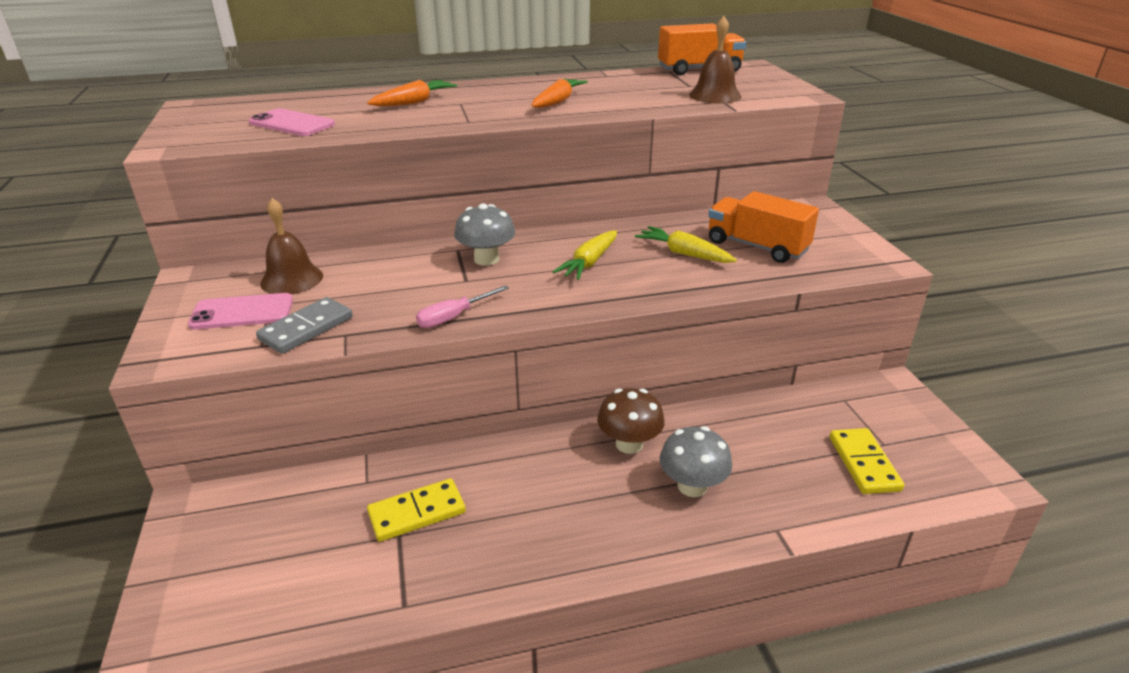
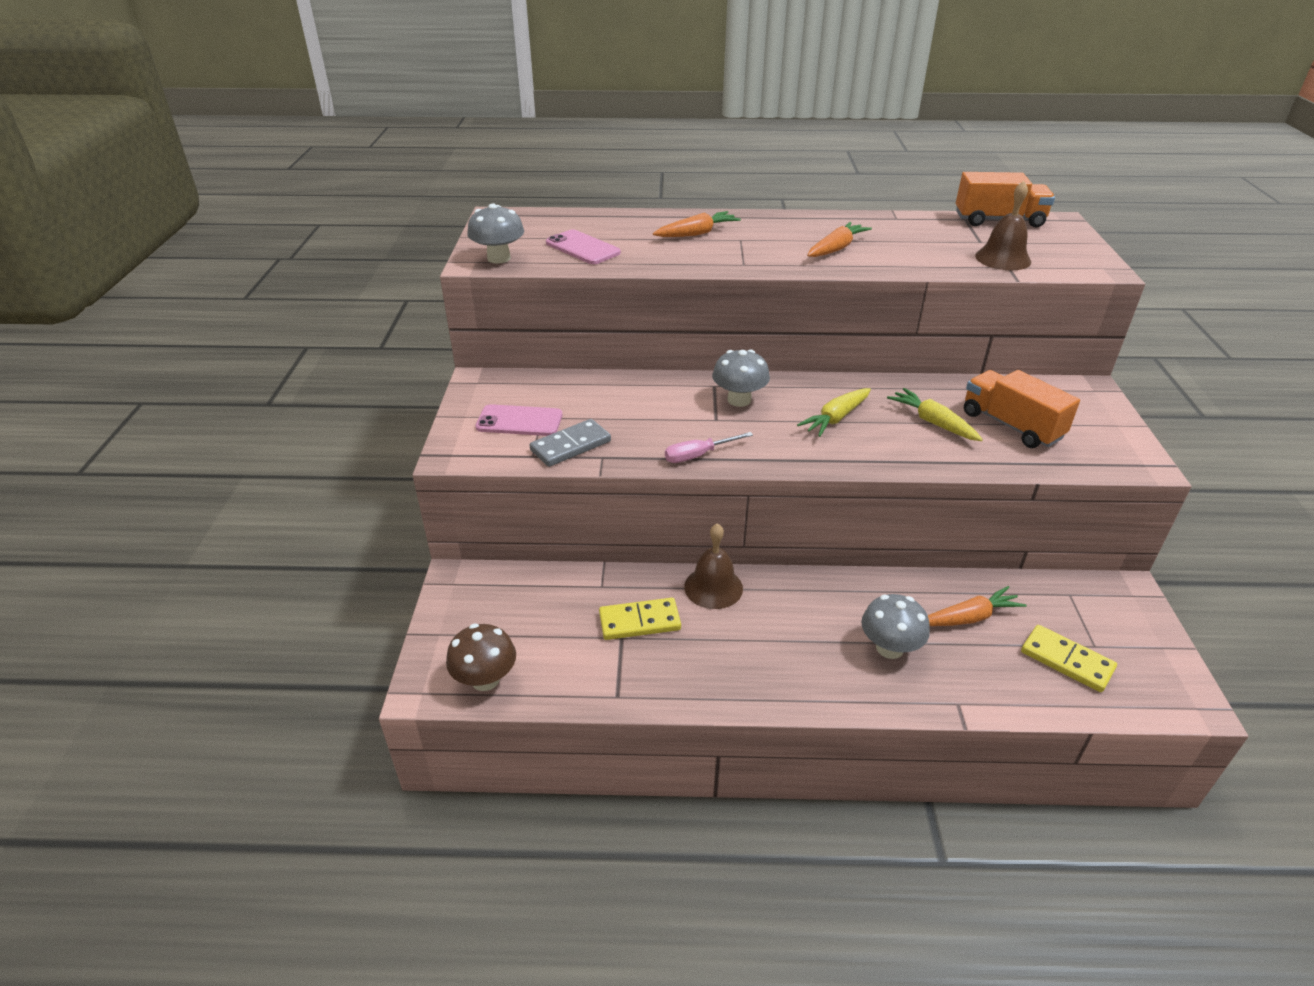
camera: 15 degrees right, 5 degrees up
(195, 140) = (499, 258): none -> grey mushroom
(292, 279) = (563, 394): brown bell -> brown bell (713, 587)
(629, 444) = (840, 597): brown mushroom -> brown mushroom (485, 679)
(761, 439) = (970, 617): none -> orange carrot
(864, 463) = (1067, 660): yellow domino -> yellow domino turned 60 degrees counterclockwise

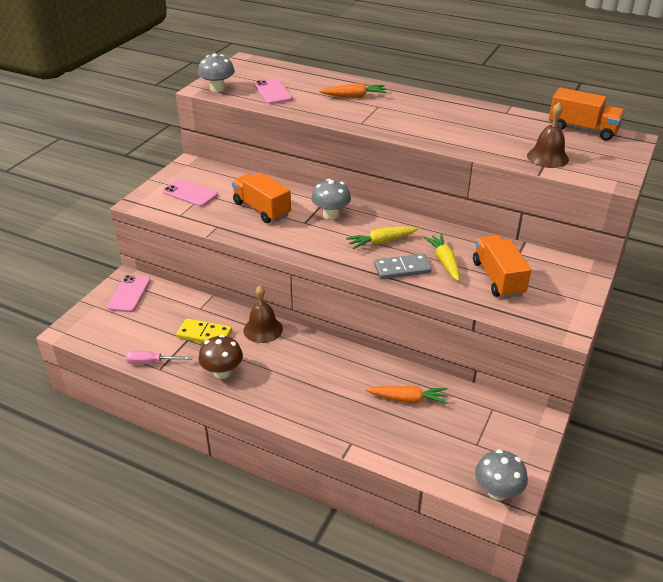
camera: 25 degrees right, 0 degrees up
(479, 599) = (129, 294): none -> pink phone
(485, 679) = (100, 336): brown mushroom -> brown mushroom (222, 372)
(571, 446) = (205, 215): grey domino -> grey domino (402, 269)
(642, 417) = (261, 209): none -> orange truck
(698, 455) = (273, 241): pink screwdriver -> pink screwdriver (151, 362)
(836, 248) = (435, 125): orange carrot -> none
(889, 648) = (338, 398): grey mushroom -> grey mushroom (497, 491)
(1067, 660) = (447, 445): yellow domino -> none

